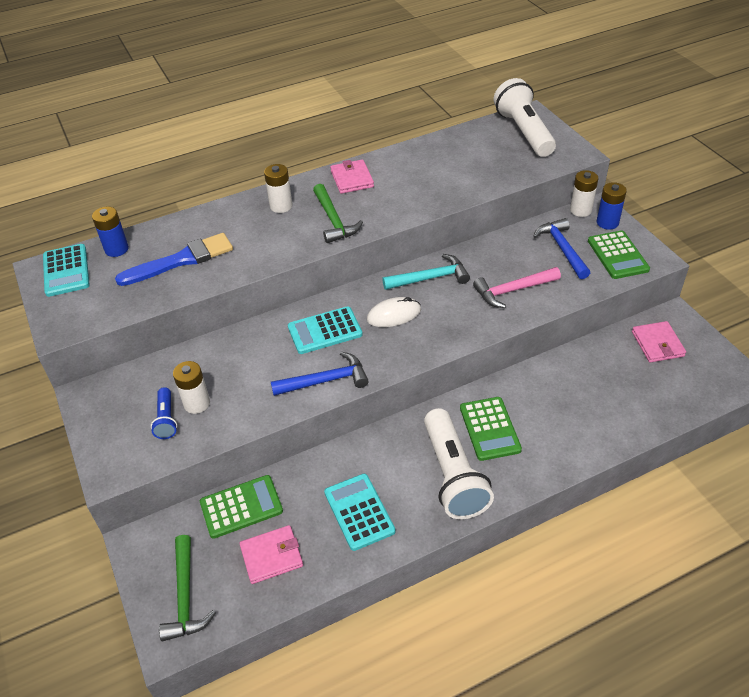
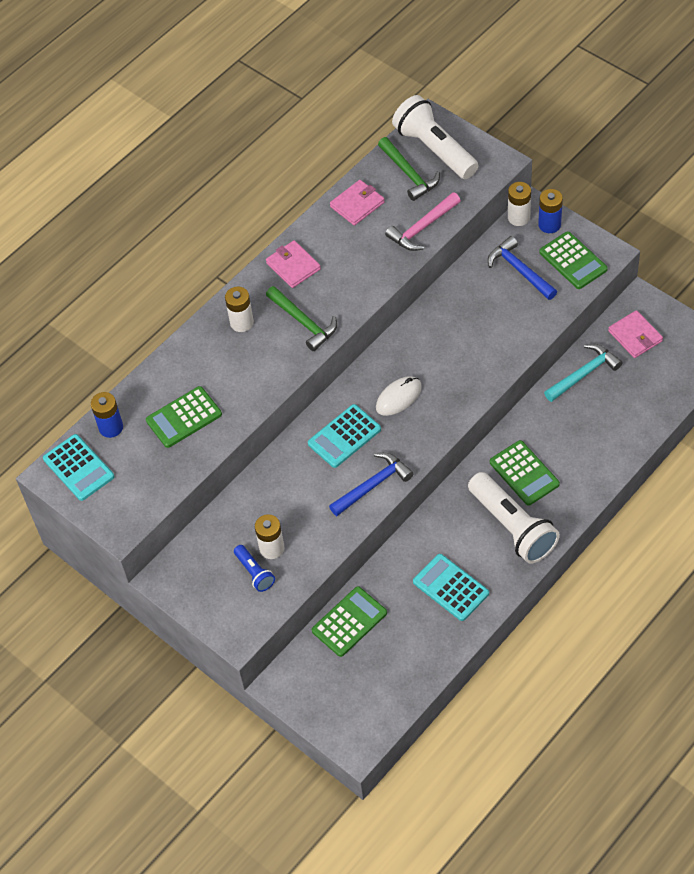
camera: 20 degrees left, 10 degrees up
(181, 260) = (184, 417): blue brush -> green calculator
(185, 597) = (348, 709): green hammer -> green hammer (409, 174)
(271, 556) = (399, 651): pink wallet -> pink wallet (357, 204)
(430, 278) = (412, 345): turquoise hammer -> turquoise hammer (584, 374)
(512, 290) = (494, 333): pink hammer -> pink hammer (422, 228)

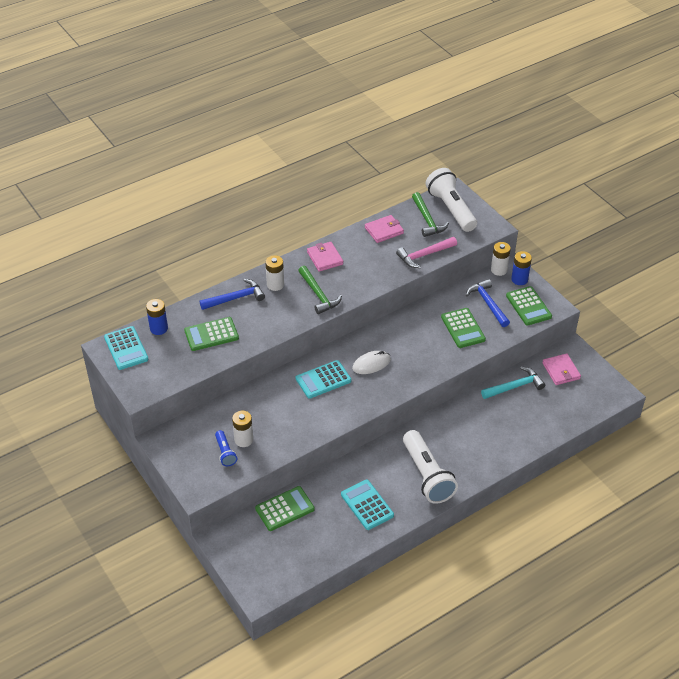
camera: 10 degrees right, 10 degrees down
(373, 485) = (332, 416): blue hammer -> blue hammer (236, 298)
(524, 473) = (448, 441): green calculator -> green calculator (463, 328)

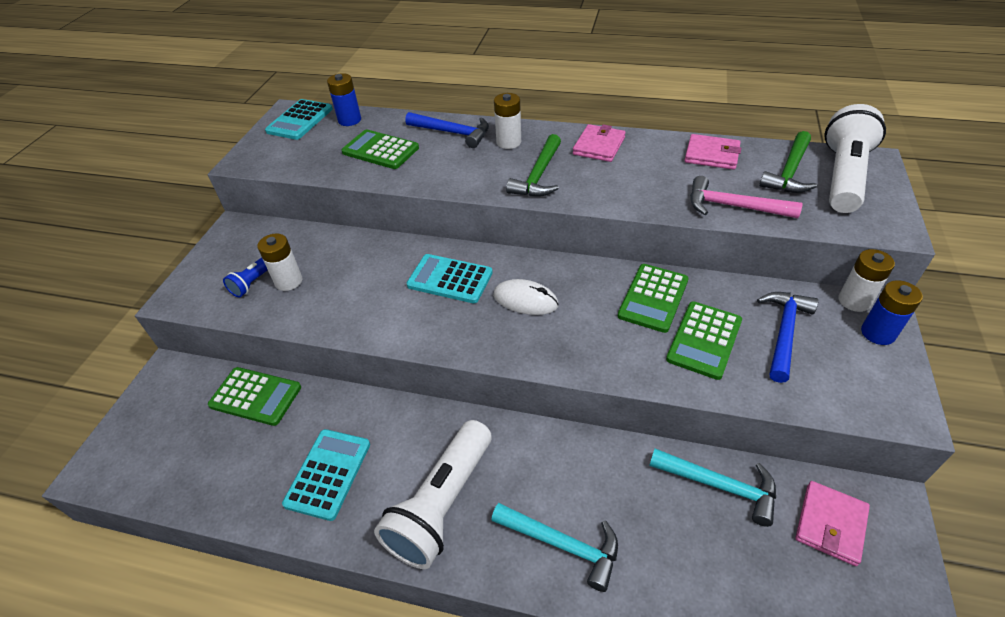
camera: 50 degrees right, 0 degrees up
(486, 450) = (563, 545): none -> turquoise hammer
(528, 306) = (853, 379): green calculator -> green calculator (653, 298)

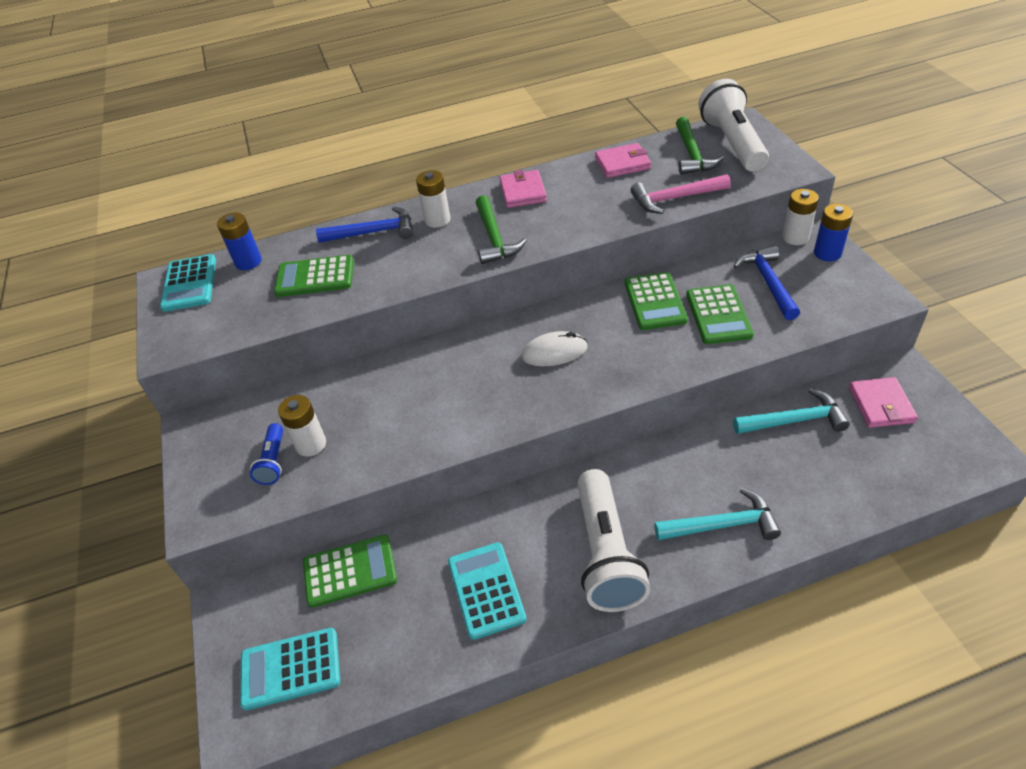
camera: 30 degrees left, 0 degrees up
(450, 279) = (471, 367): turquoise calculator -> turquoise calculator (290, 669)

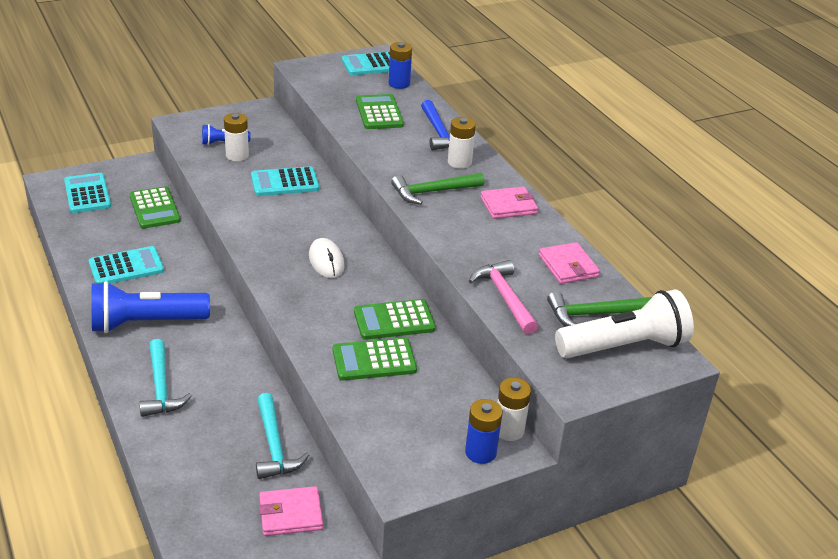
camera: 75 degrees right, 10 degrees down
(387, 393) = (285, 182): none -> turquoise calculator
(606, 553) = (145, 323): white flashlight -> blue flashlight
(768, 282) = (426, 399): blue hammer -> none

